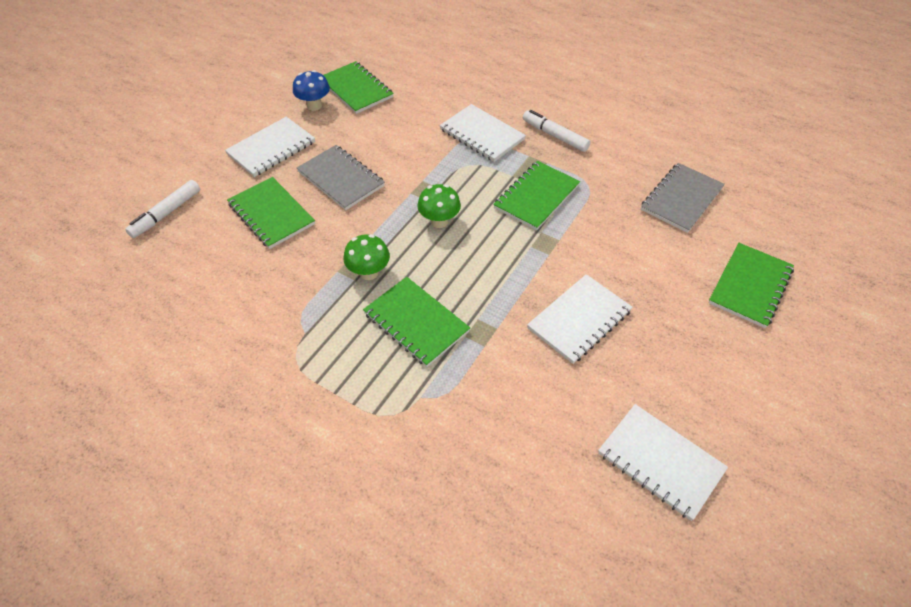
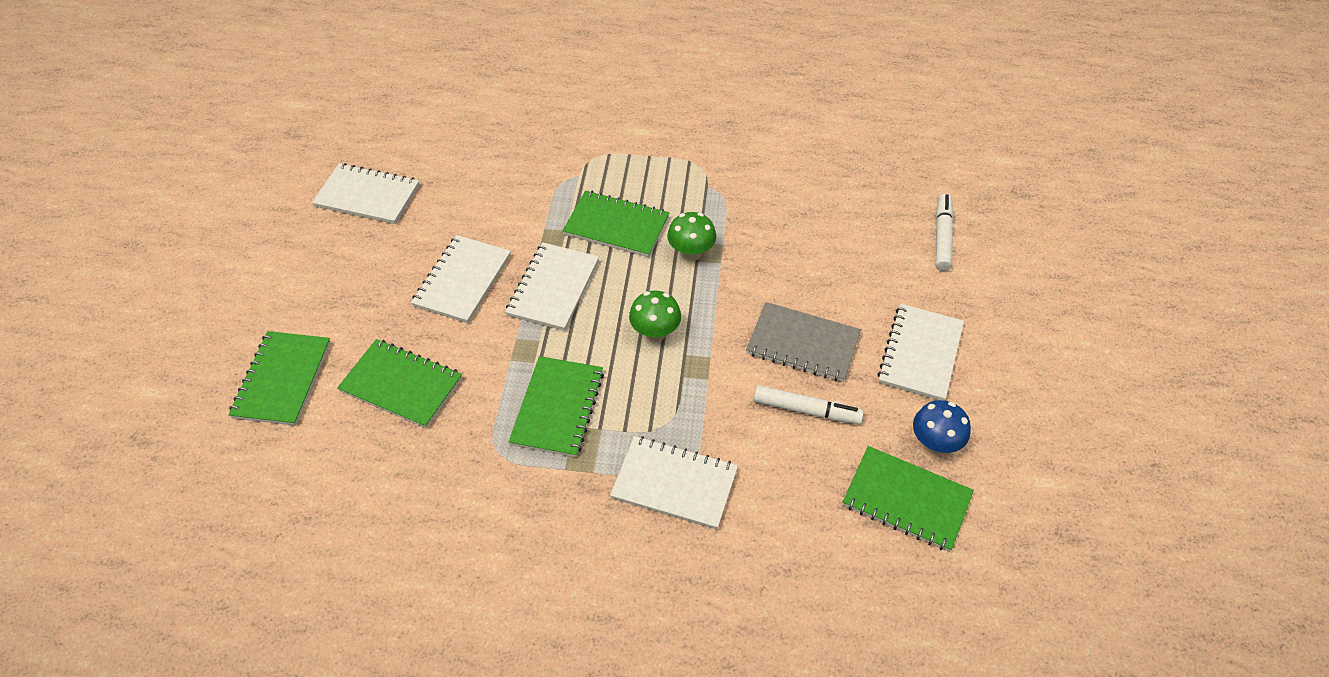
camera: 155 degrees right, 0 degrees up
(271, 214) = (838, 275): green notebook -> green notebook (401, 385)
(501, 284) = (553, 288): none -> white notebook
(554, 136) = (571, 524): white marker -> white marker (806, 410)
(681, 199) = (370, 475): grey notebook -> none

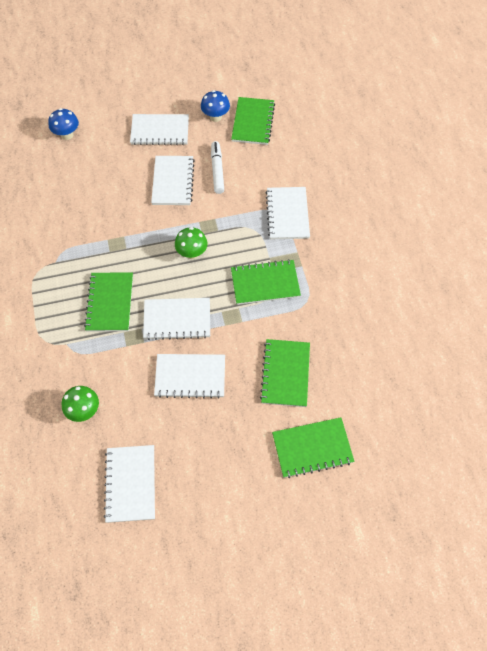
camera: 110 degrees left, 10 degrees up
(691, 253) = (121, 253): green mushroom -> green mushroom (84, 410)
(803, 344) = (173, 181): grey notebook -> white notebook
(942, 237) = (67, 135): white marker -> blue mushroom

